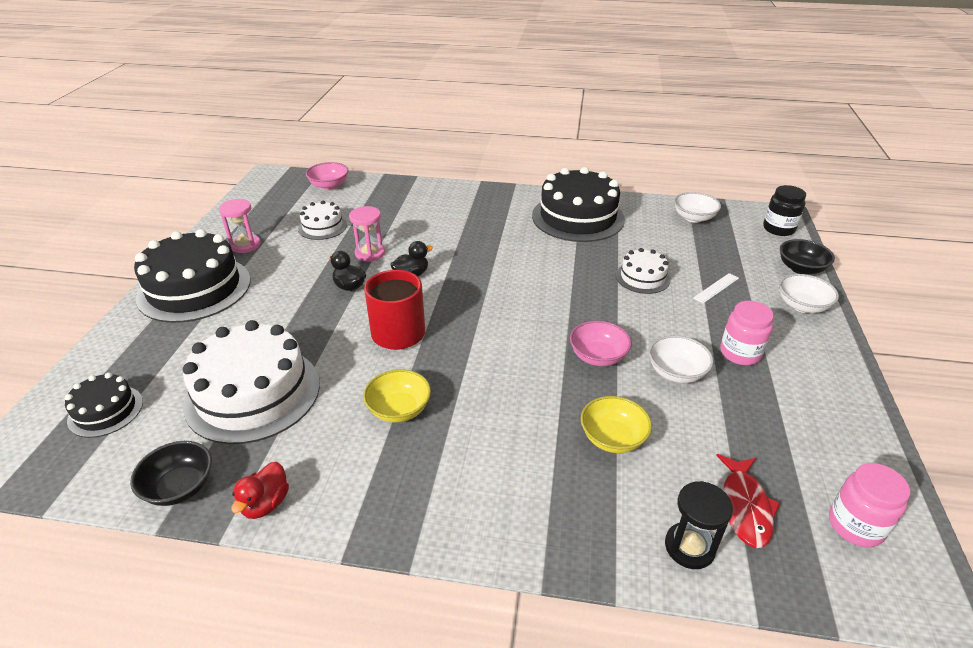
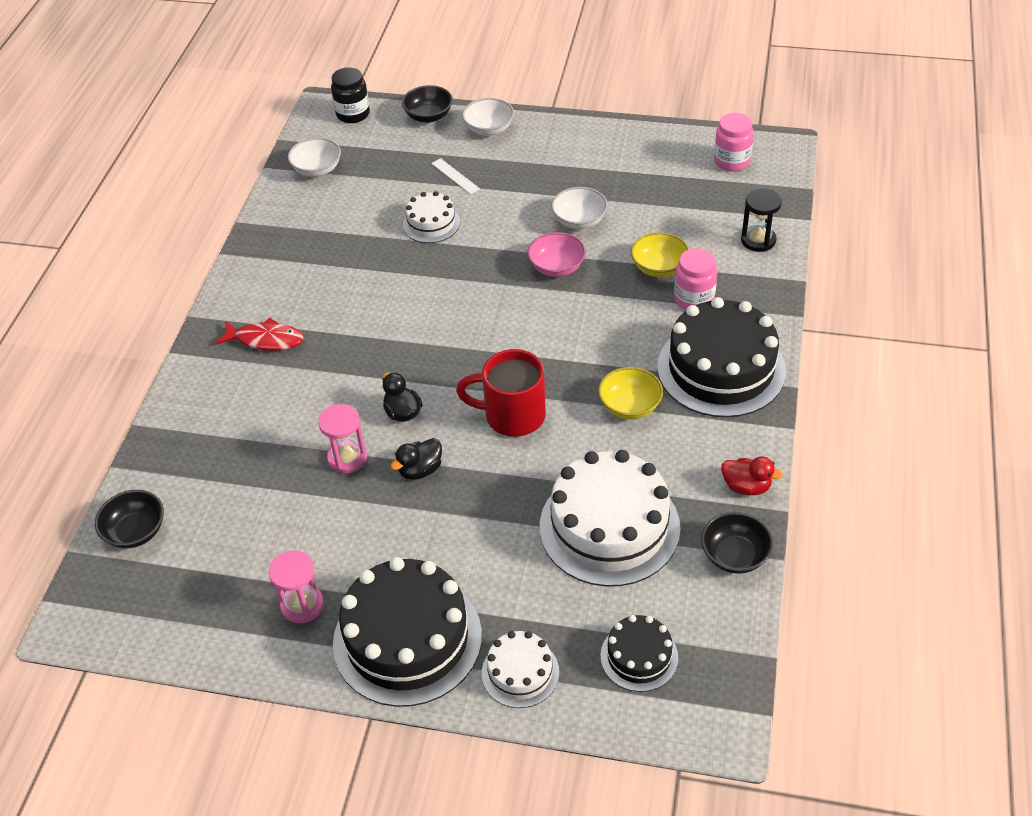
camera: 85 degrees left, 10 degrees up
(322, 227) = (267, 520): white cake -> white cake (520, 672)
(329, 185) = (136, 531): pink bowl -> black bowl
(577, 217) = (295, 262): black cake -> black cake (721, 368)
(740, 353) = (554, 179): pink jar -> pink jar (694, 299)
(745, 507) = (721, 208): red fish -> red fish (265, 340)

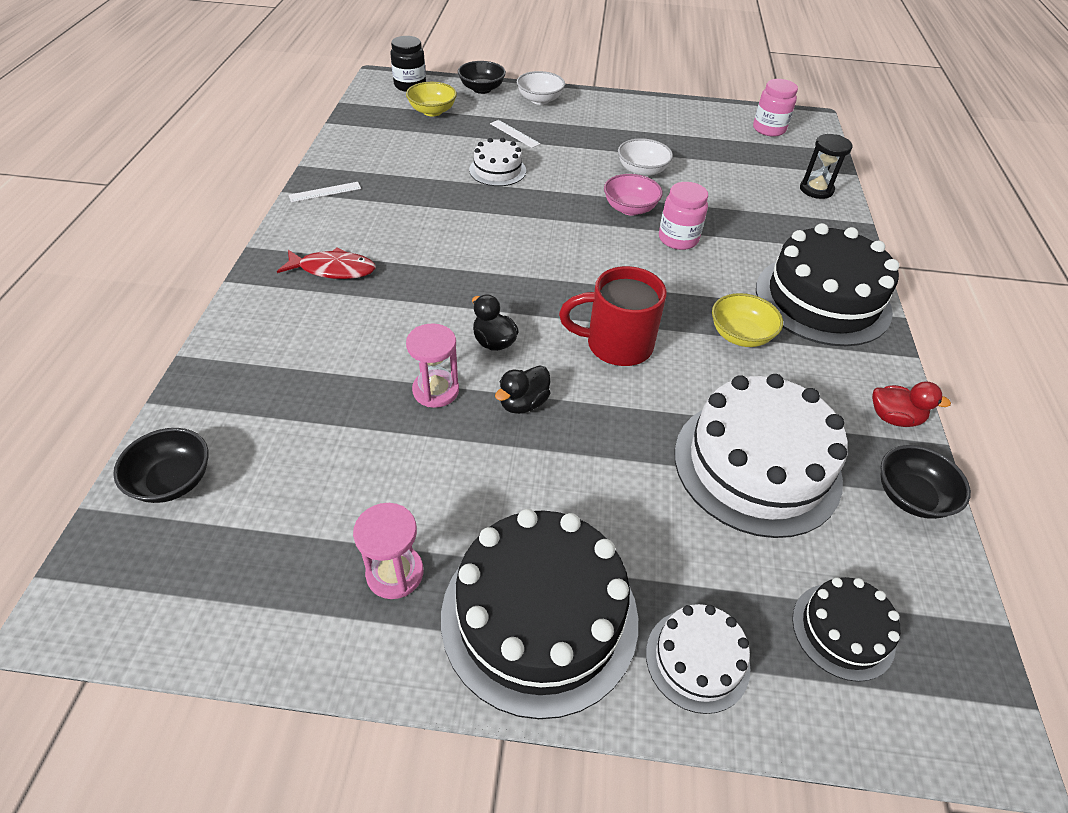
camera: 10 degrees left, 0 degrees up
(261, 253) = (325, 192): none -> white ruler
(317, 169) = (379, 125): white bowl -> none
(659, 267) = (730, 210): yellow bowl -> yellow bowl (432, 111)
(694, 299) = (773, 237): pink jar -> pink jar (678, 239)

